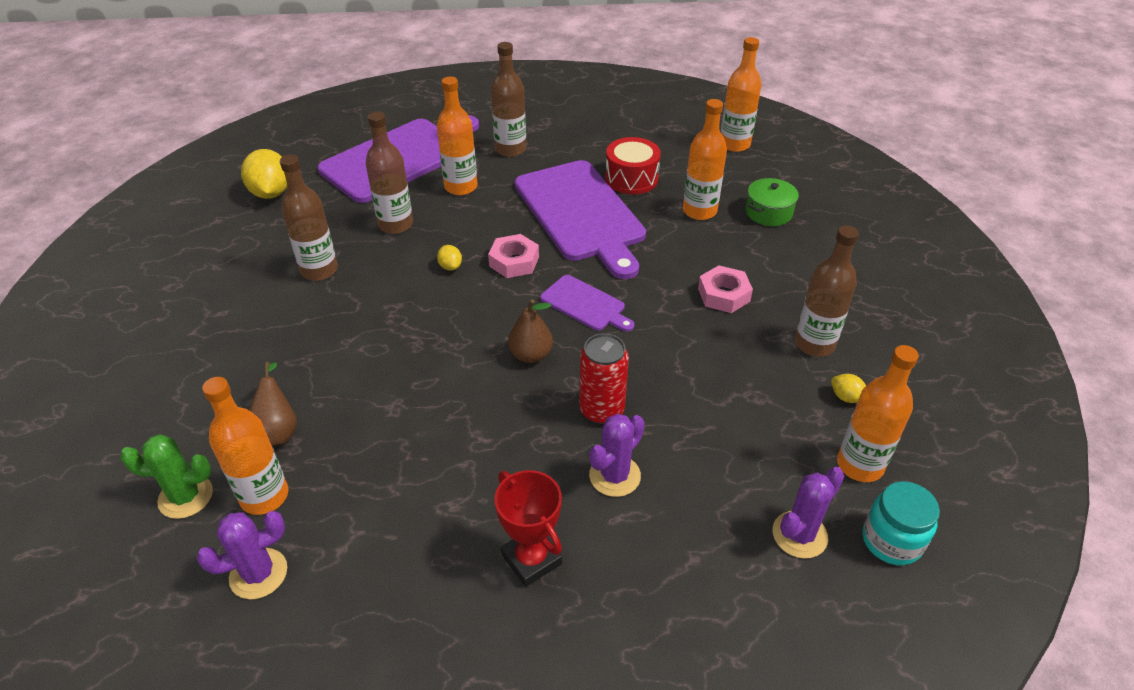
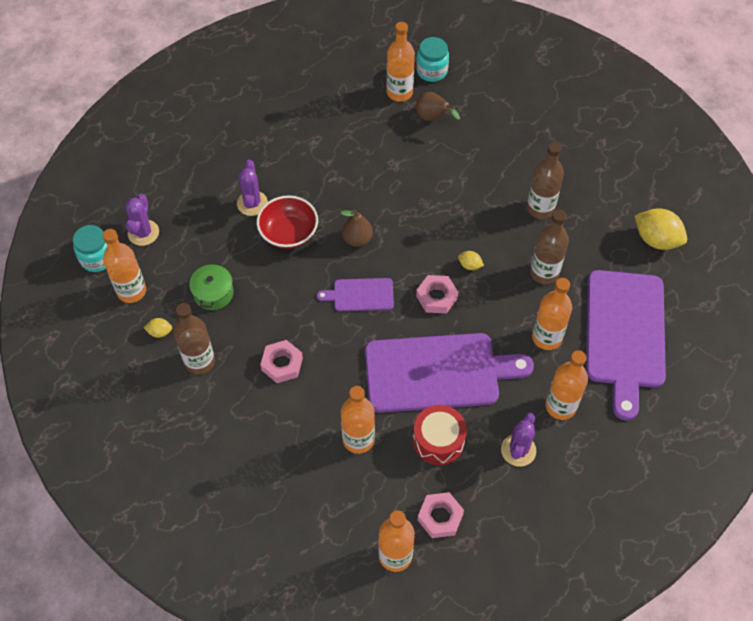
camera: 140 degrees right, 15 degrees up
(185, 497) = (432, 71): green cactus -> turquoise jar
(258, 574) = (362, 69): purple cactus -> purple cactus (518, 450)
(510, 149) = (560, 406): brown bottle -> orange bottle
(531, 559) = (257, 144): red trophy -> none
(581, 214) = (438, 372): purple cutting board -> purple cutting board turned 150 degrees clockwise
(601, 410) = (288, 233): red can -> red bowl
(678, 145) = (440, 517): none -> pink nut
(768, 212) = (306, 477): green pot -> green pot (213, 293)

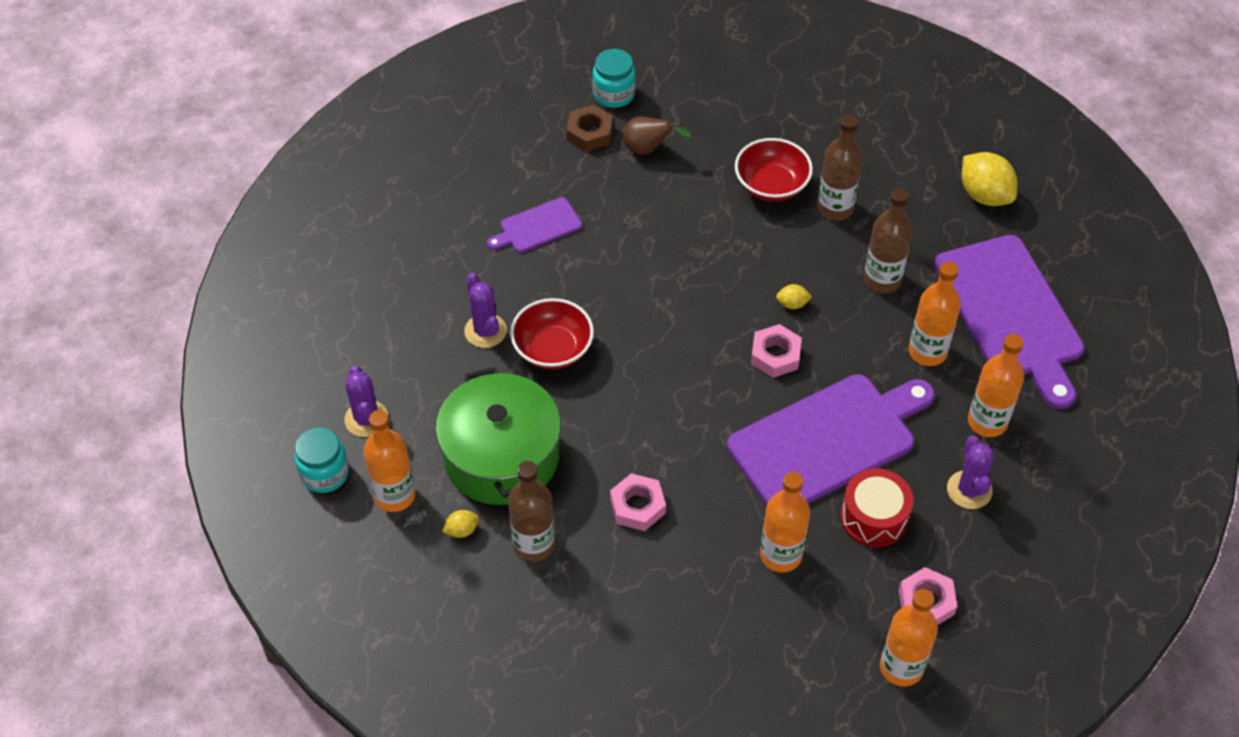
camera: 25 degrees left, 5 degrees down
(213, 293) = (501, 457): green pot -> green pot, size x2.09
(357, 239) = (641, 324): brown pear -> none
(360, 295) = (684, 388): purple cutting board -> purple cutting board (537, 227)
(399, 92) = (589, 133): orange bottle -> brown nut
(504, 175) = (771, 185): none -> red bowl
(656, 239) = (984, 195): yellow lemon -> yellow lemon turned 45 degrees clockwise

